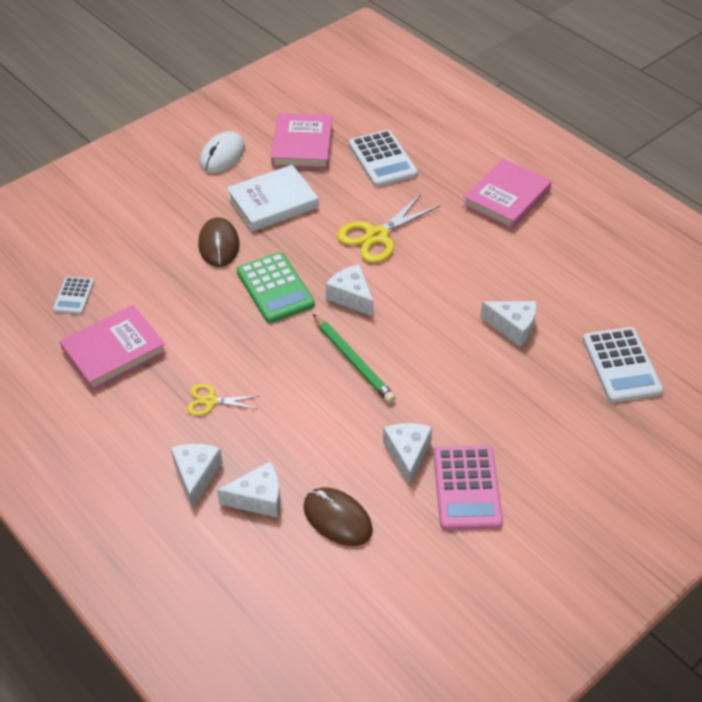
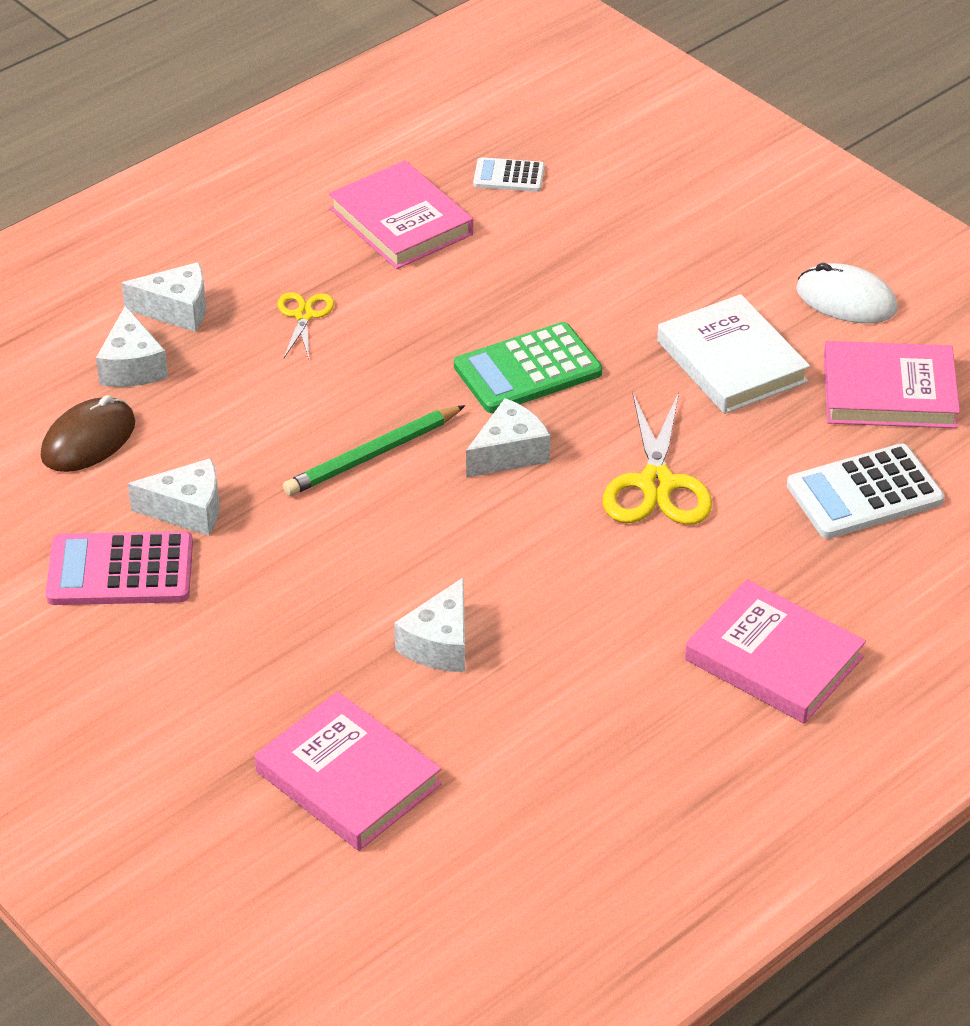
camera: 90 degrees right, 5 degrees down
(219, 245) = (623, 307): brown mouse -> none
(377, 236) = (656, 484): yellow scissors -> yellow scissors turned 135 degrees counterclockwise
(621, 365) = (348, 778): white calculator -> pink book

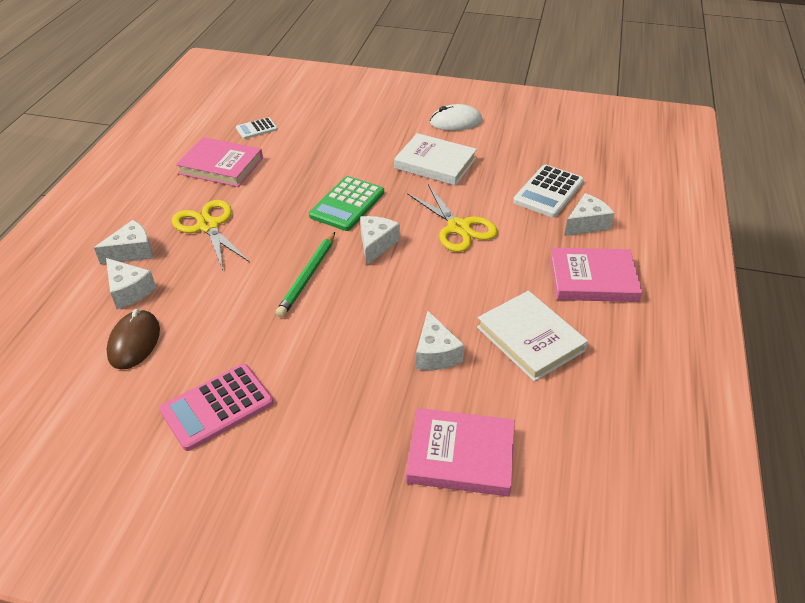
camera: 35 degrees left, 0 degrees up
(187, 510) = (229, 352): white cheese -> white cheese (586, 224)
(304, 315) = (208, 226): yellow scissors -> yellow scissors, size x1.78
(587, 691) = (530, 339): none -> white book
(889, 392) = (512, 149): pink book -> none

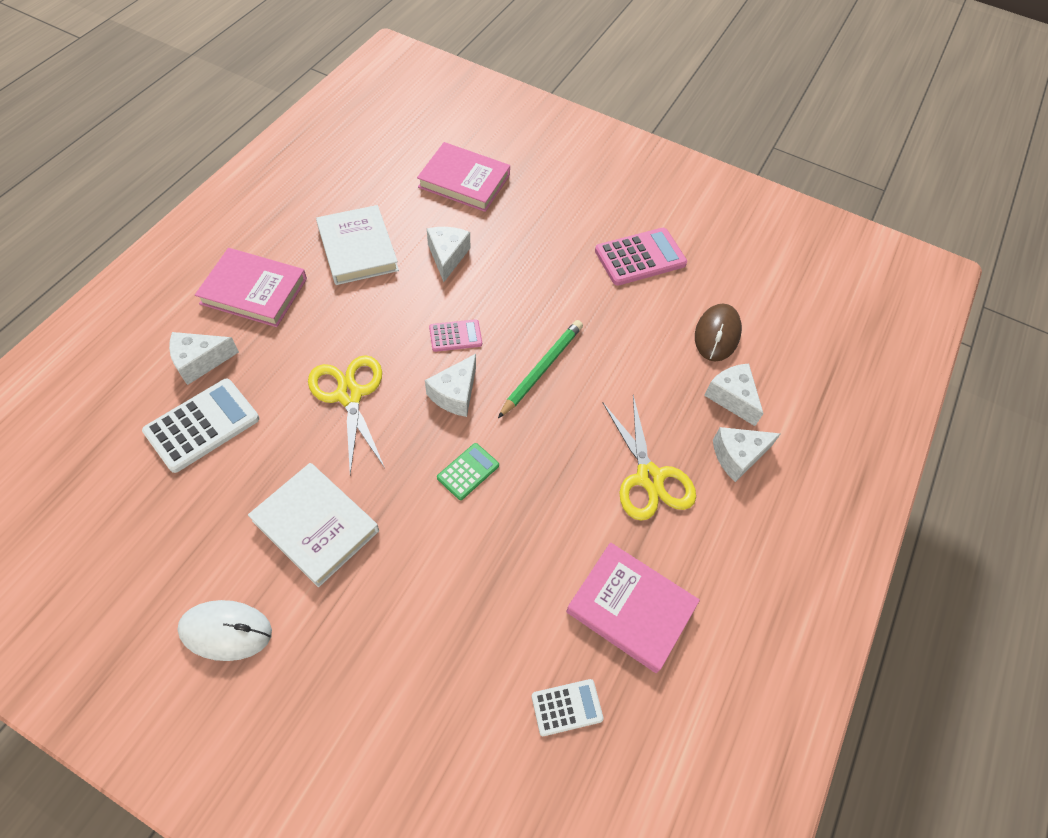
camera: 170 degrees left, 15 degrees up
(347, 204) = (468, 471): green calculator -> green calculator, size x0.57
(394, 284) = (455, 336): none -> pink calculator

